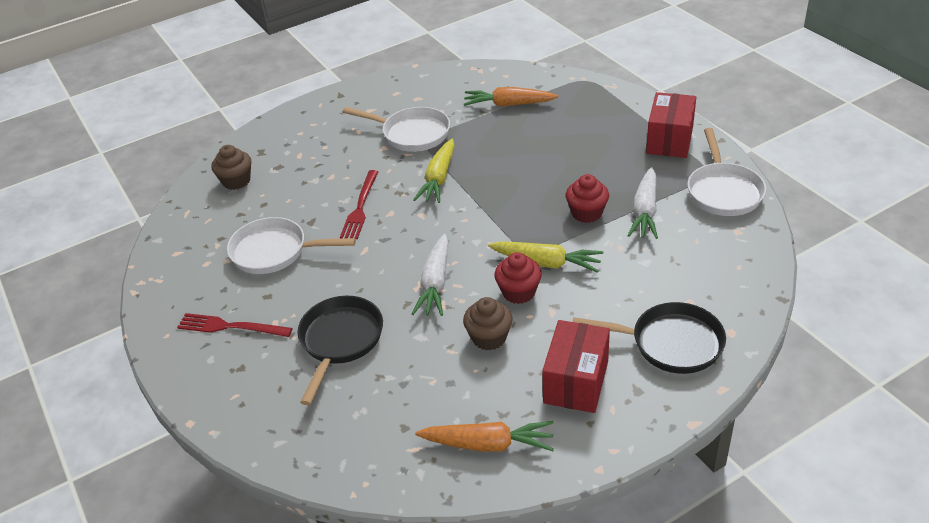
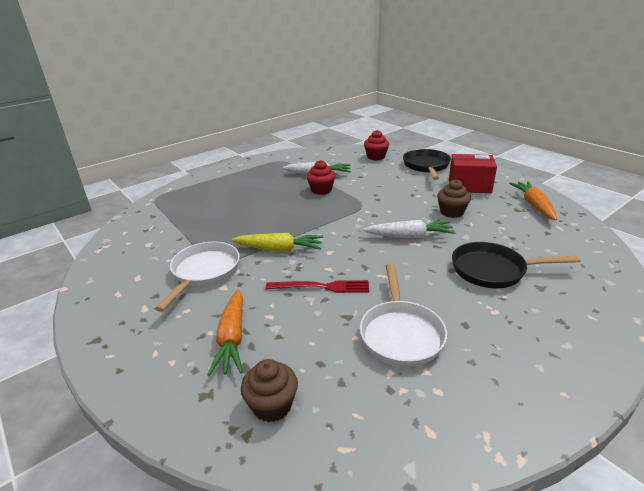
camera: 100 degrees left, 10 degrees down
(230, 327) = (519, 341): red fork -> none
(509, 104) = (175, 226): orange carrot -> orange carrot (232, 338)
(518, 292) = (405, 206): red cupcake -> red cupcake (376, 157)
(546, 263) = (374, 199): yellow carrot -> none
(669, 140) = (245, 170): red box -> none
(723, 191) = (298, 157): white pan -> none

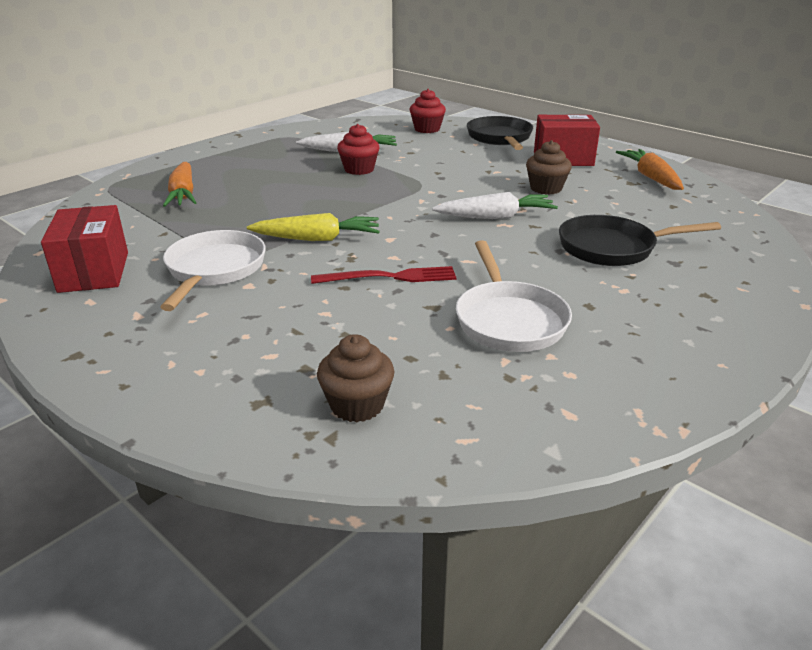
camera: 10 degrees left, 0 degrees up
(127, 269) = (94, 272): none -> red box
(232, 338) = (279, 340): orange carrot -> orange carrot (183, 194)

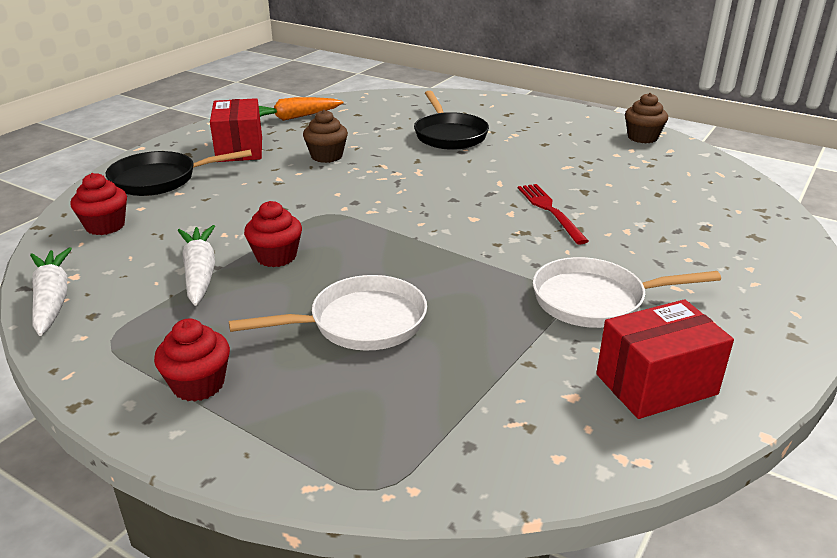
camera: 100 degrees left, 0 degrees up
(183, 194) = (393, 385): orange carrot -> none
(231, 154) = (198, 384): none -> red cupcake
(317, 239) = (492, 254): yellow carrot -> none
(357, 405) = (724, 205): brown cupcake -> brown cupcake (642, 137)
(495, 217) = (404, 175): white carrot -> white carrot (52, 300)
(509, 320) = (583, 166): white pan -> white pan (360, 323)

